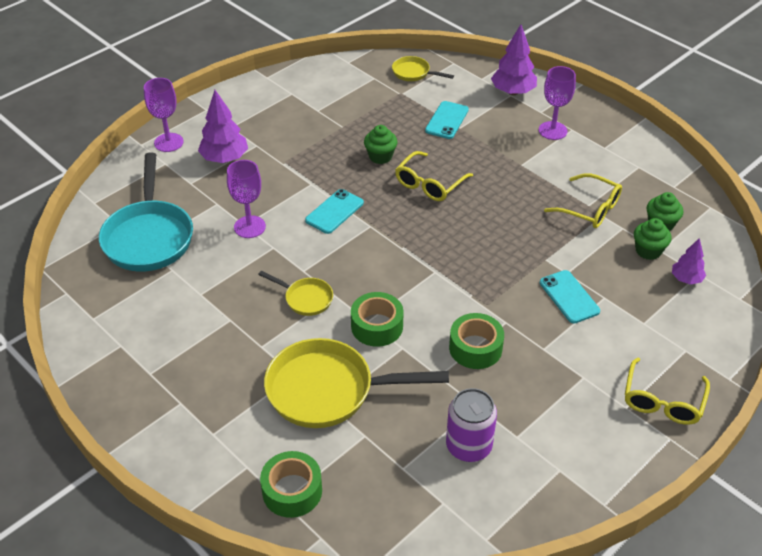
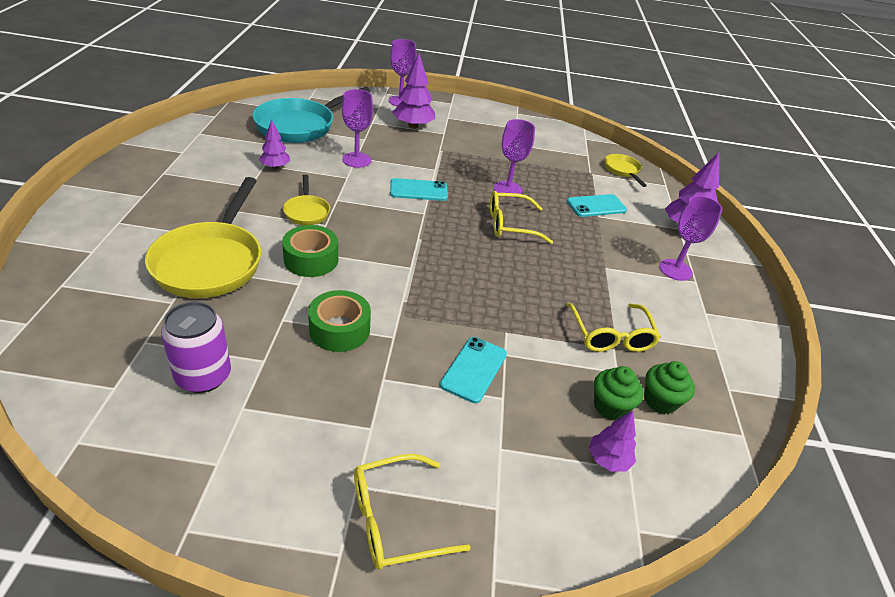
camera: 45 degrees right, 5 degrees down
(212, 288) = (275, 167): none -> purple tree
(292, 491) = (76, 285): green tape -> none
(328, 390) = (211, 261): yellow pan -> yellow pan turned 135 degrees counterclockwise
(380, 156) = (507, 189): green cupcake -> purple goblet

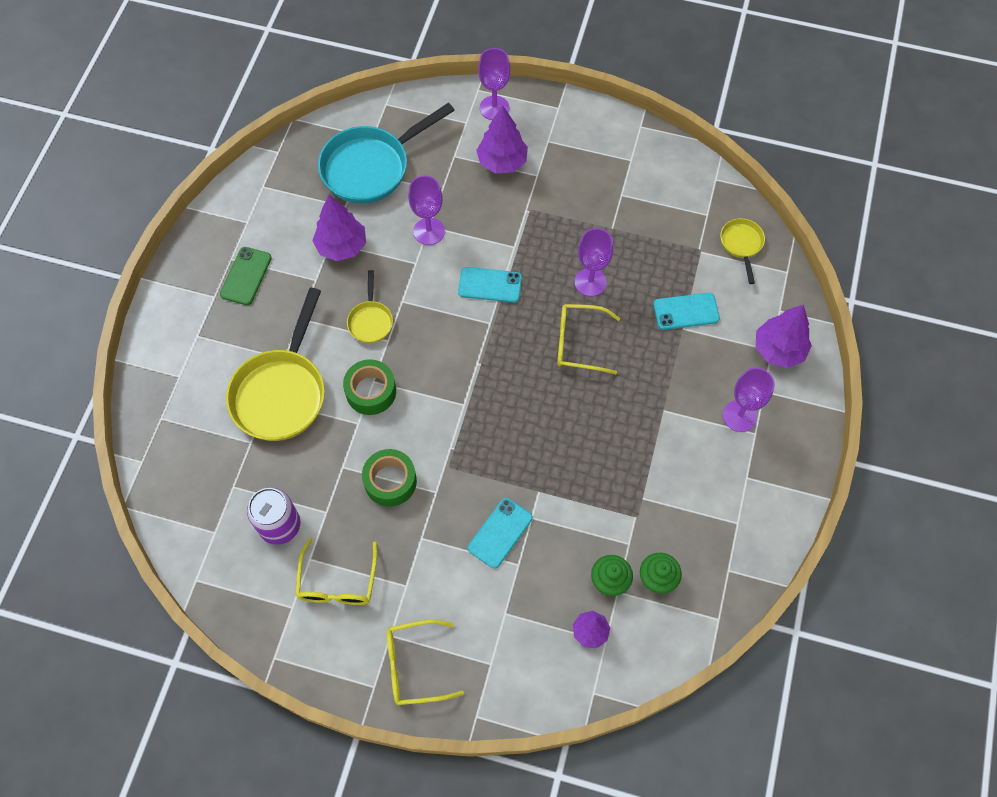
camera: 15 degrees right, 25 degrees up
(178, 183) = (246, 276): none -> green phone
(275, 167) = (342, 246): purple tree -> purple tree, size x1.66
(610, 336) = (637, 501): yellow glasses -> yellow glasses (337, 582)

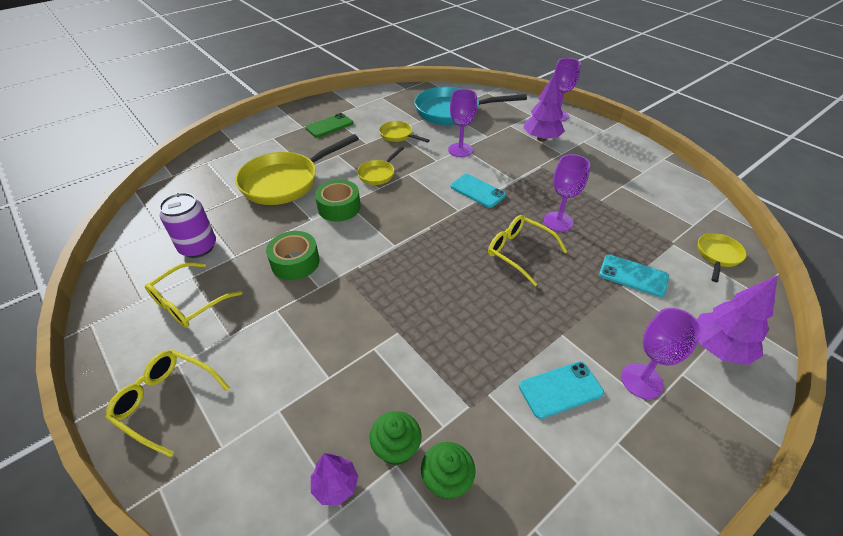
camera: 35 degrees right, 20 degrees down
(342, 246) = (398, 135): purple tree -> yellow pan
(500, 533) = (337, 343): turquoise phone -> turquoise phone (560, 389)

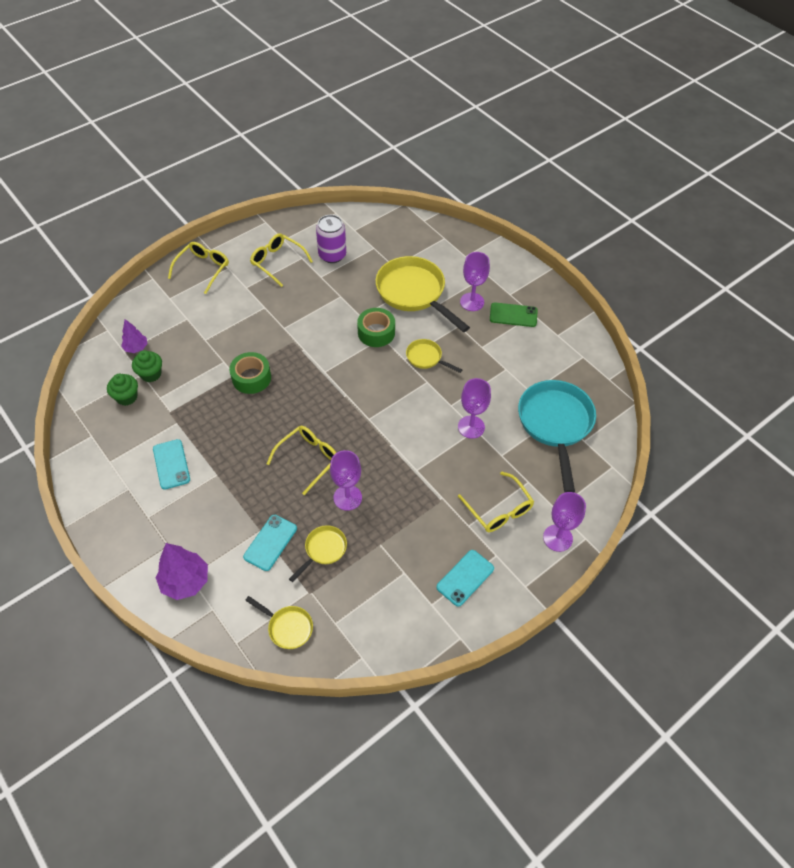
camera: 90 degrees right, 10 degrees up
(295, 262) = (311, 311): green tape -> green tape (251, 378)
(329, 126) = (513, 315): green phone -> green phone turned 45 degrees counterclockwise
(398, 135) = (497, 373): yellow pan -> yellow pan (323, 550)
(477, 191) = (397, 436): turquoise phone -> turquoise phone (465, 578)
(541, 139) = (499, 509): purple tree -> yellow glasses
(641, 381) = (168, 516): purple goblet -> purple goblet (472, 302)

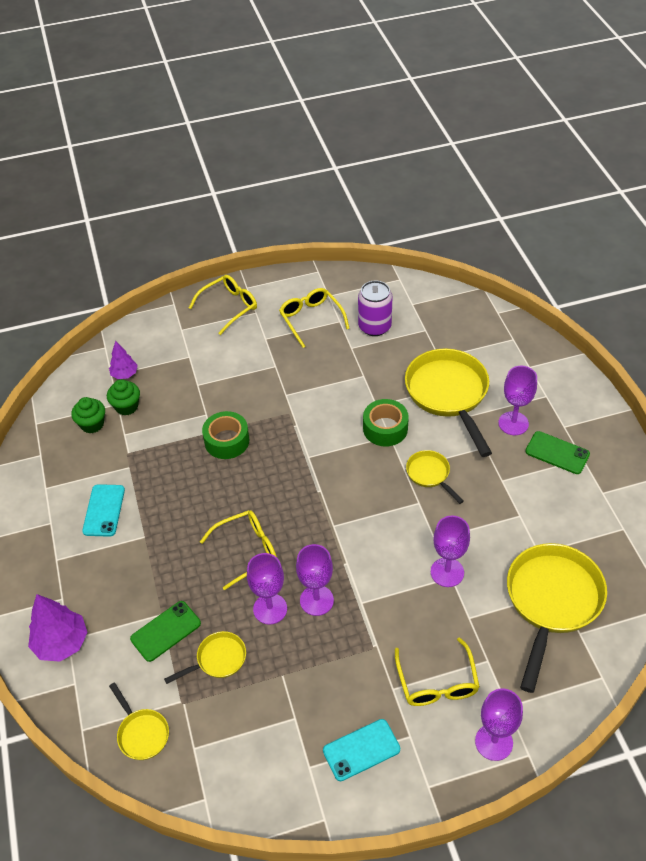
camera: 25 degrees right, 5 degrees down
(270, 542) = (166, 631): turquoise phone -> green phone
(381, 479) = (316, 600): none -> purple goblet
(555, 425) = (551, 602): turquoise pan -> yellow pan

